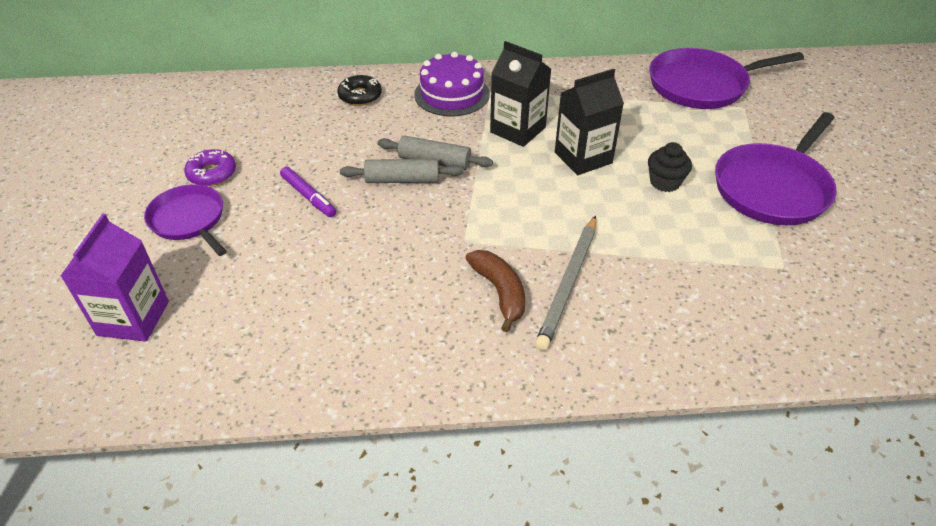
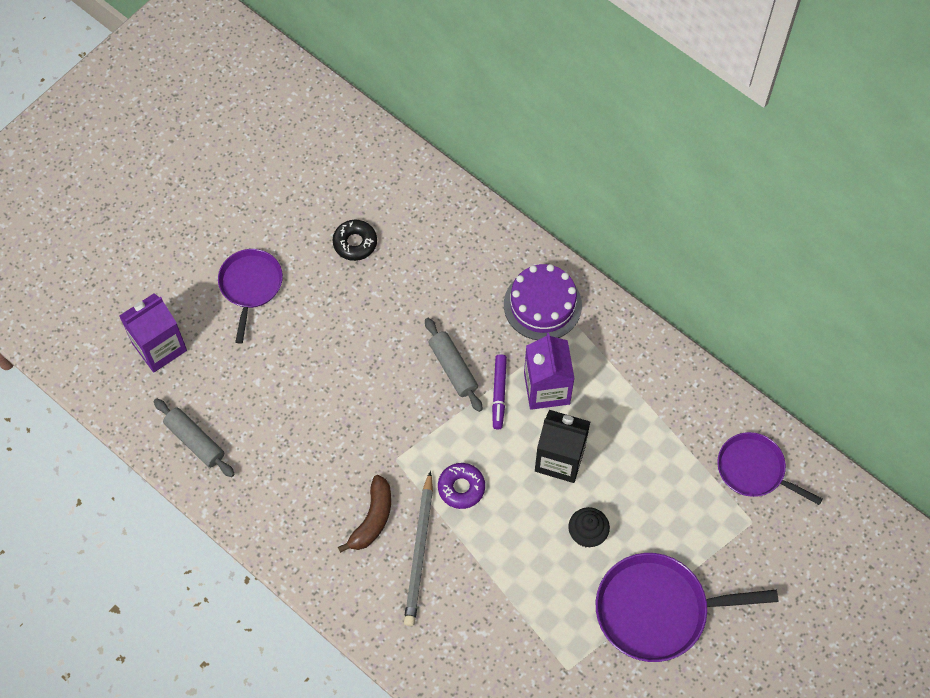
camera: 45 degrees right, 20 degrees up
(212, 173) = (299, 249): purple donut -> purple donut (461, 488)
(308, 196) = (339, 328): purple marker -> purple marker (499, 393)
(360, 96) = (473, 247): black donut -> black donut (355, 243)
(402, 180) = (413, 367): grey rolling pin -> grey rolling pin (195, 441)
(518, 130) = (547, 388): black carton -> purple carton
(568, 283) = (419, 552): grey pencil -> grey pencil turned 60 degrees counterclockwise
(702, 85) = (754, 469): purple pan -> purple pan, size x0.64

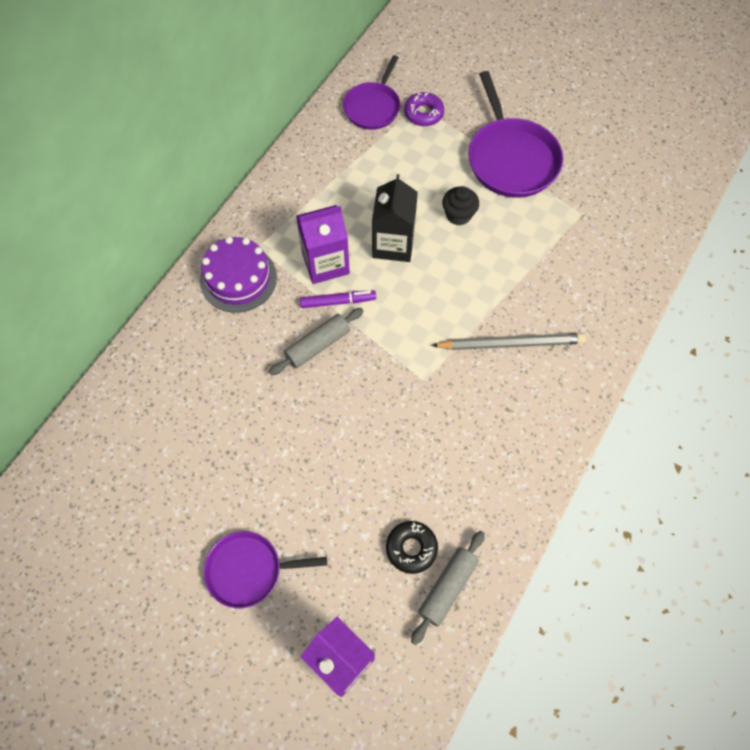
camera: 100 degrees left, 0 degrees up
(355, 243) = (184, 466): black donut -> black donut (411, 548)
(372, 519) = (489, 390): brown banana -> none
(461, 488) = (439, 319): purple donut -> purple donut (423, 113)

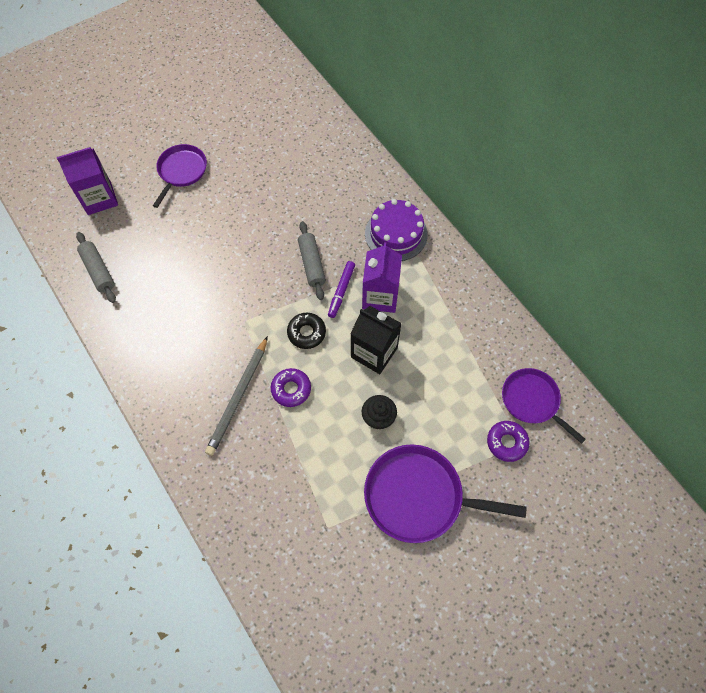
camera: 115 degrees right, 0 degrees up
(411, 548) = (135, 261): black donut -> black donut (306, 333)
(474, 299) = (291, 389): none -> purple donut

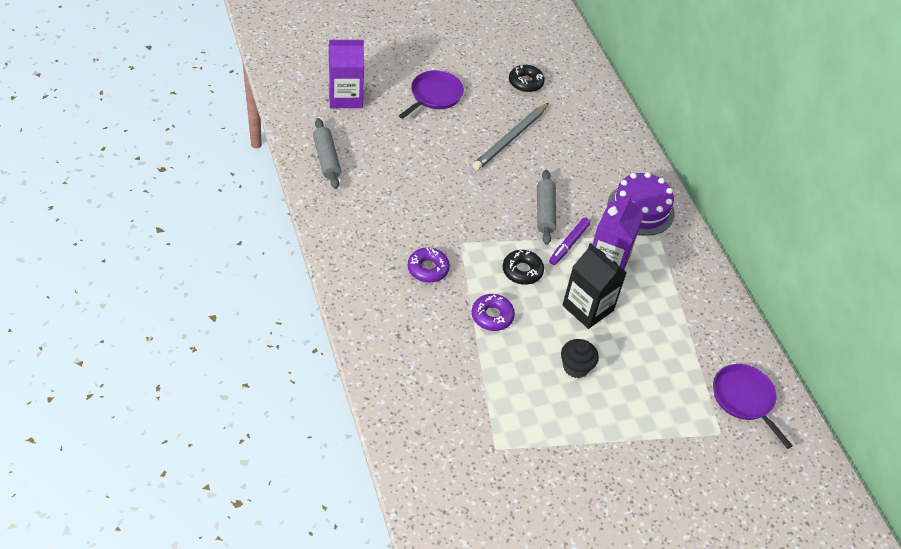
camera: 10 degrees right, 15 degrees down
(238, 397) = (436, 308): grey pencil -> grey pencil (510, 139)
(261, 132) = (525, 82): none -> black donut
(418, 496) = (598, 449): purple pan -> none
(506, 442) = (706, 429): purple donut -> purple donut (428, 269)

